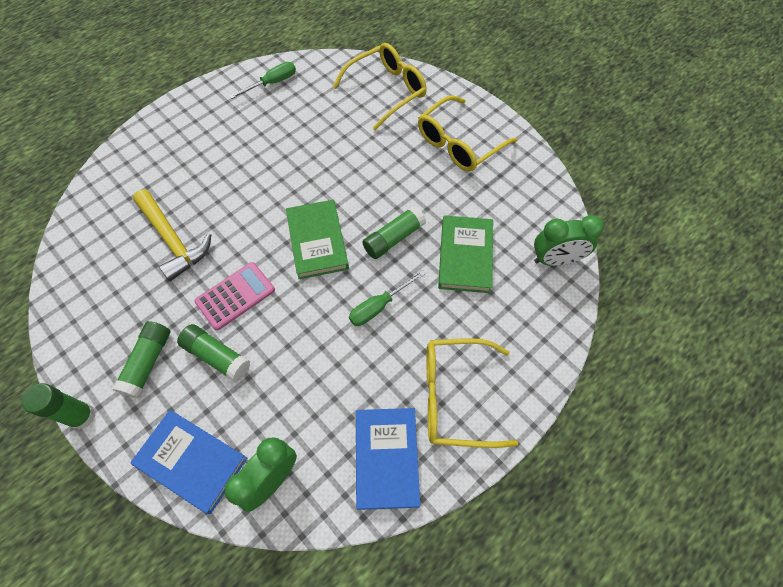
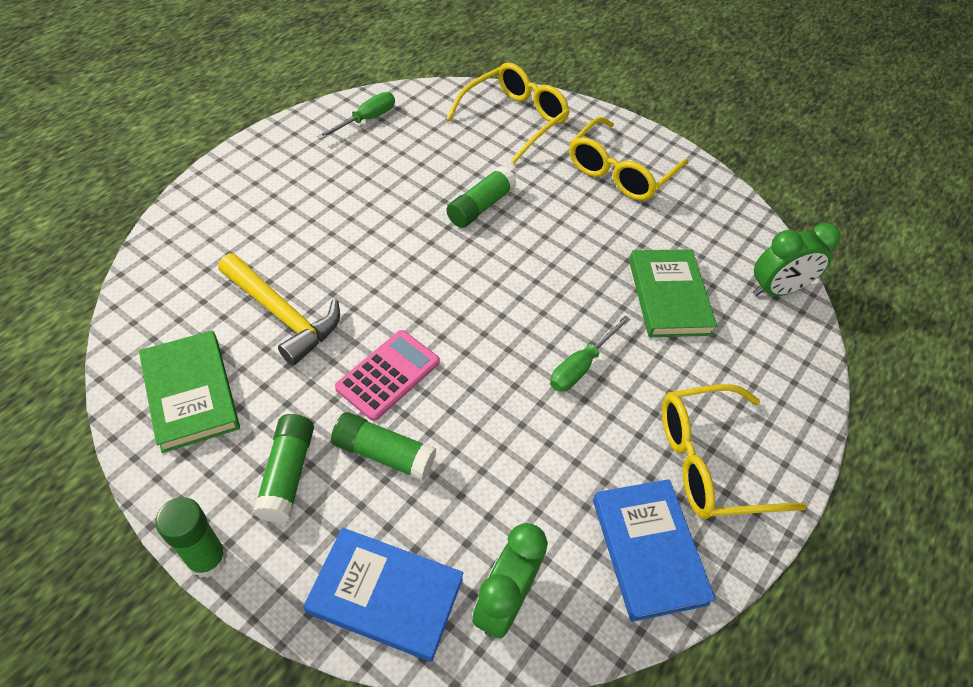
camera: 15 degrees left, 10 degrees down
(317, 241) = (479, 297): green book -> green book (191, 393)
(393, 238) = (574, 284): green glue stick -> green glue stick (480, 206)

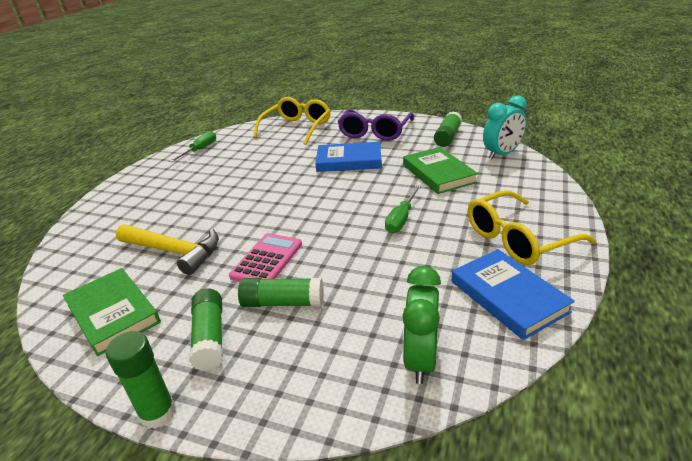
camera: 10 degrees left, 20 degrees down
(385, 596) = (323, 387): blue book -> blue book (349, 161)
(480, 206) = (294, 167): green glue stick -> green glue stick (447, 137)
(620, 172) = (375, 132): yellow glasses -> purple glasses
(776, 290) = (502, 154): green clock -> turquoise clock

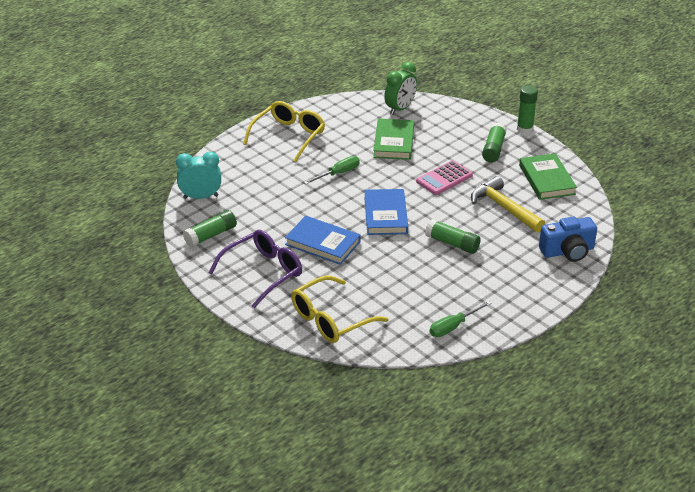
camera: 155 degrees left, 5 degrees up
(91, 231) = (567, 251): none -> blue camera
(283, 302) = (448, 152): green glue stick -> green glue stick (452, 243)
(438, 174) = (271, 199): green book -> green book (394, 142)
(508, 296) = (333, 115): blue book -> blue book (386, 215)
(517, 239) = (289, 136): yellow glasses -> yellow glasses turned 60 degrees counterclockwise

